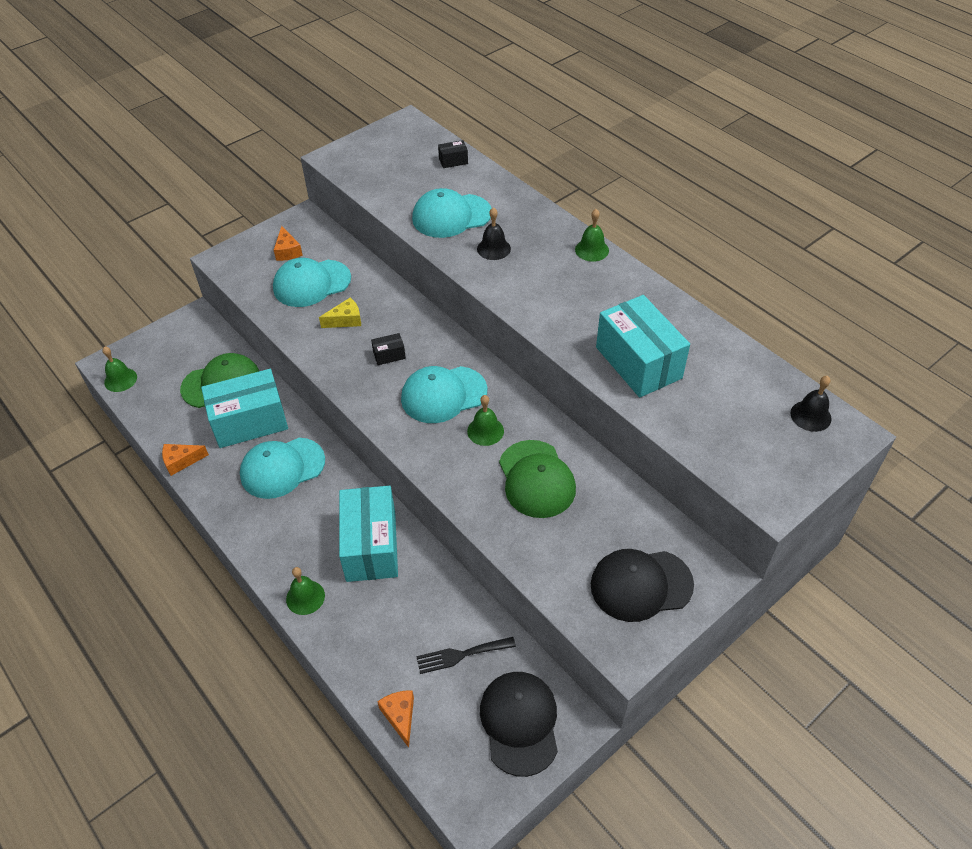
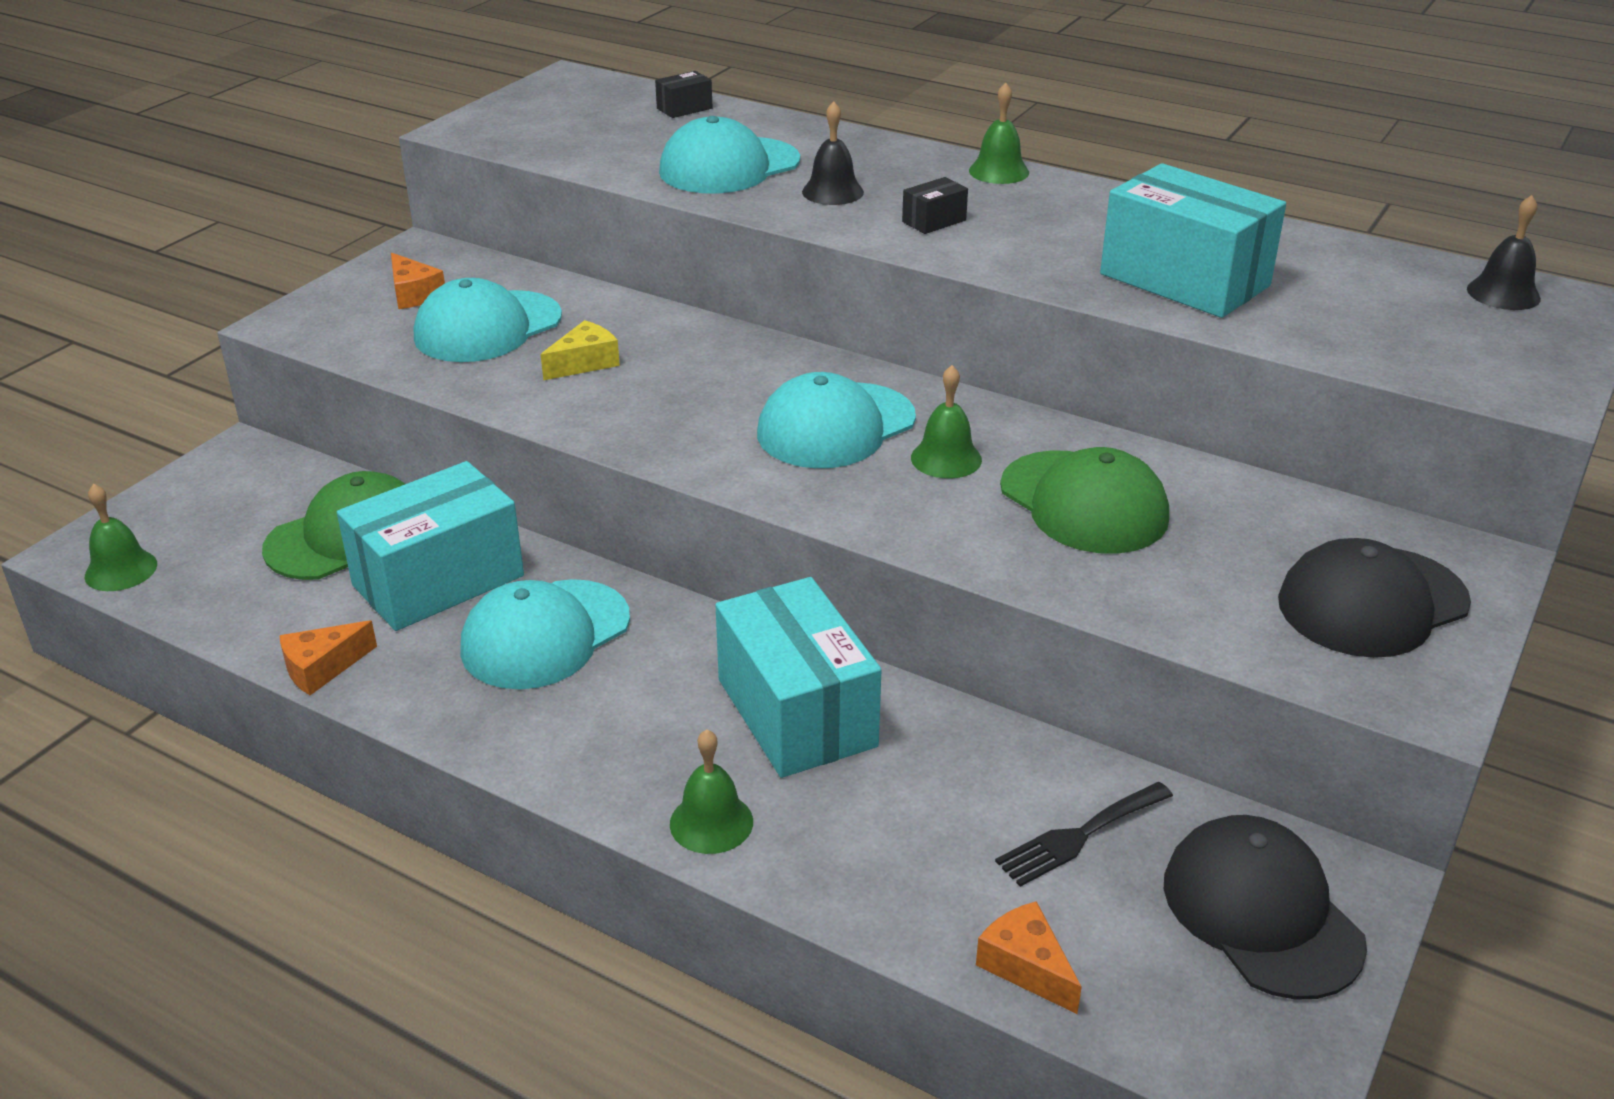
camera: 20 degrees left, 15 degrees down
(389, 355) = (699, 394): black box -> black box (934, 221)

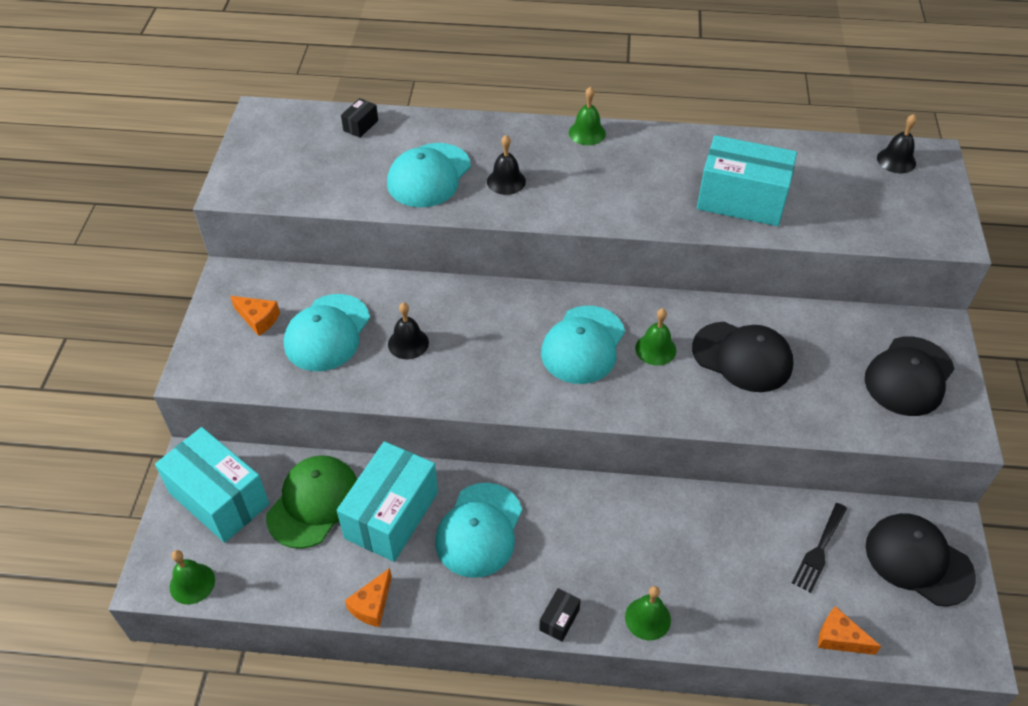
camera: 25 degrees left, 15 degrees up
(585, 363) = (408, 343): yellow cheese -> black bell
(796, 712) = (644, 529): turquoise box -> turquoise box (219, 498)
(934, 221) = (580, 190): black box -> black box (559, 620)
(1083, 503) = (742, 357): green cap -> black cap

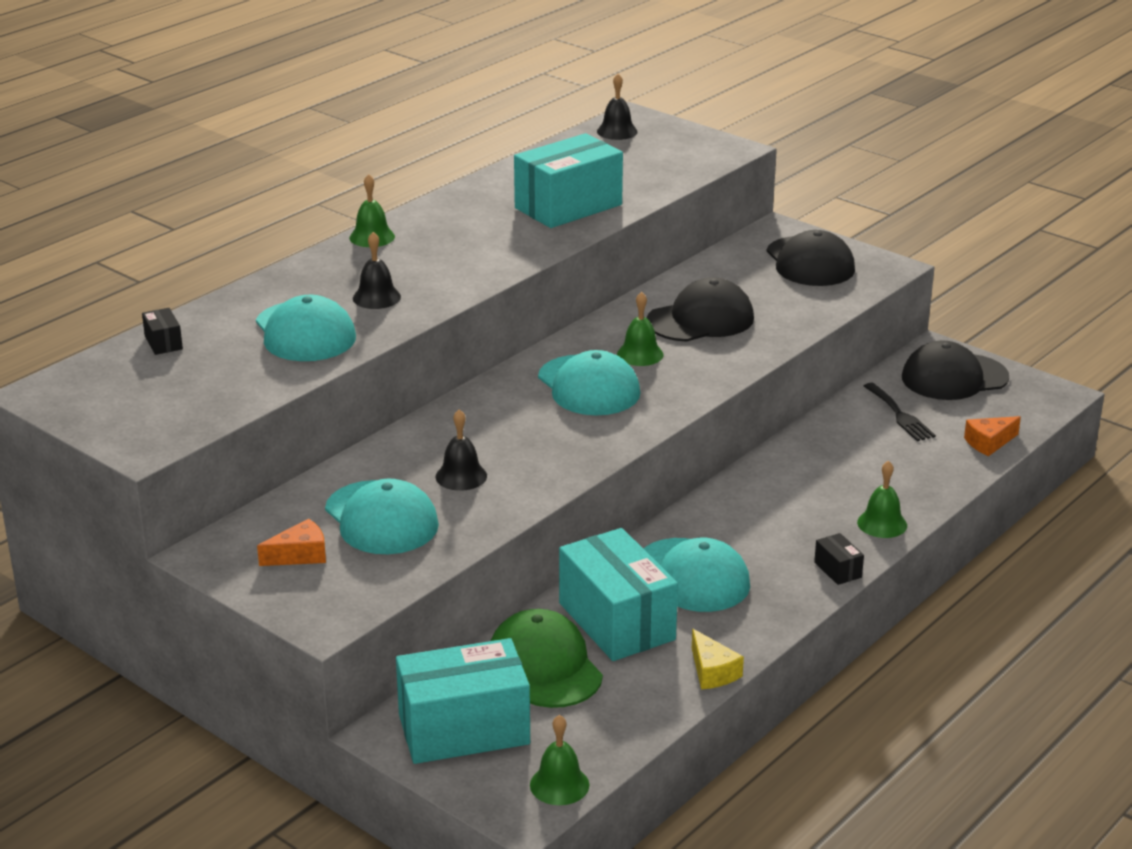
camera: 55 degrees left, 20 degrees down
(372, 605) = (712, 672): orange cheese -> yellow cheese

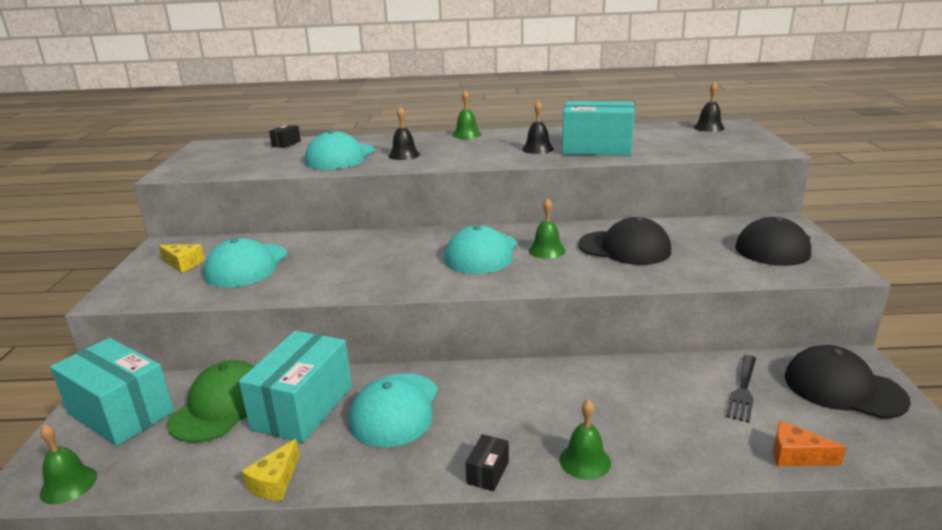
camera: 50 degrees right, 5 degrees down
(300, 555) = (183, 264): orange cheese -> yellow cheese
(461, 476) = (321, 265): black bell -> black bell (537, 149)

